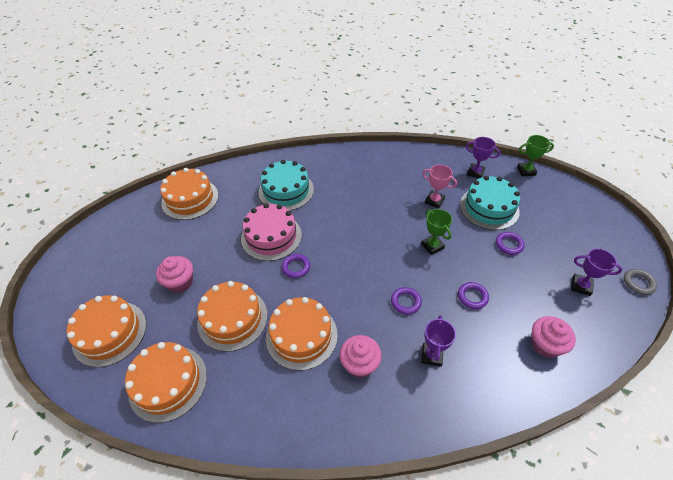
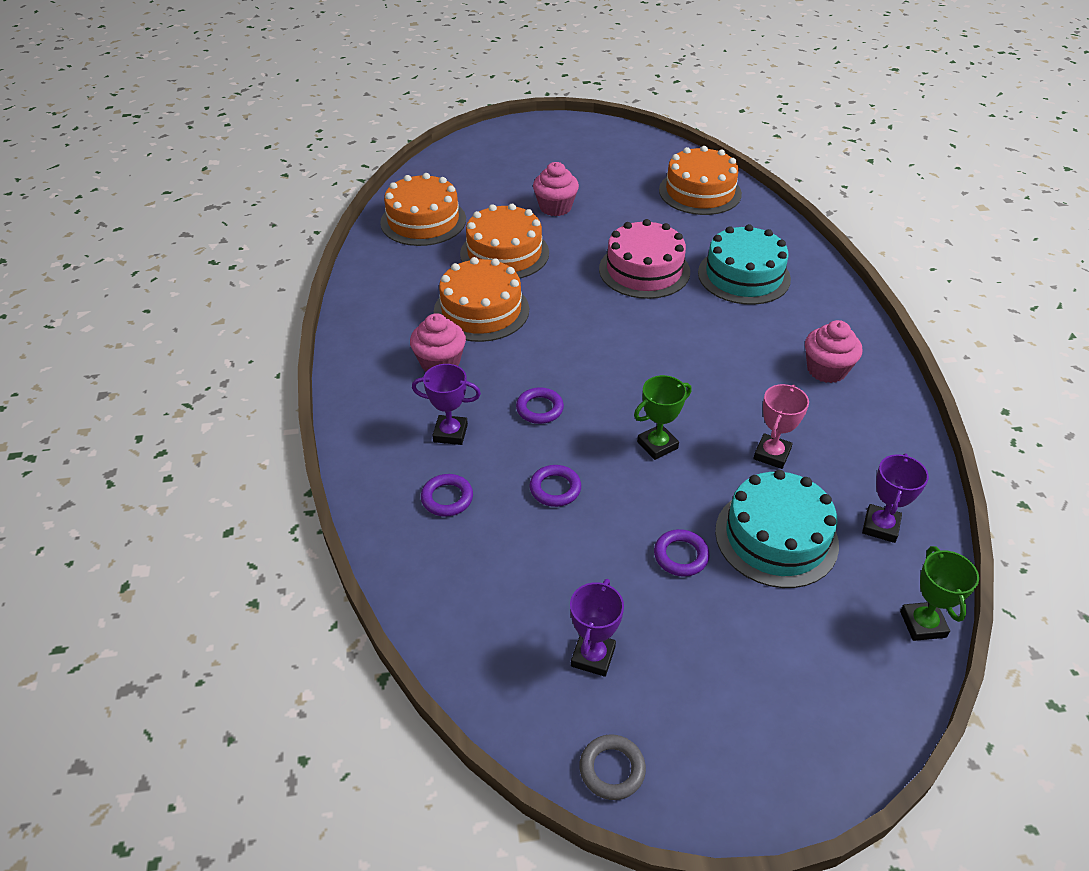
camera: 85 degrees right, 5 degrees down
(110, 333) = (483, 174): orange cake -> none
(296, 267) = (591, 297): purple ring -> purple ring (447, 498)
(545, 344) = (466, 573): pink cupcake -> pink cupcake (826, 370)

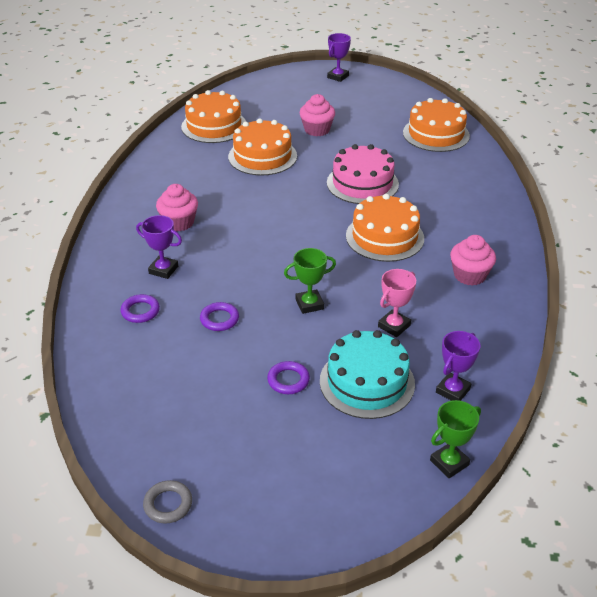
camera: 15 degrees right, 5 degrees down
(481, 310) = (226, 192): orange cake -> orange cake (384, 237)
(539, 409) = (235, 265): purple ring -> none
(593, 656) = (191, 431): purple trophy -> purple trophy (338, 77)
(744, 276) = (439, 199): turquoise cake -> none
(922, 624) = (449, 463): green trophy -> green trophy turned 45 degrees clockwise

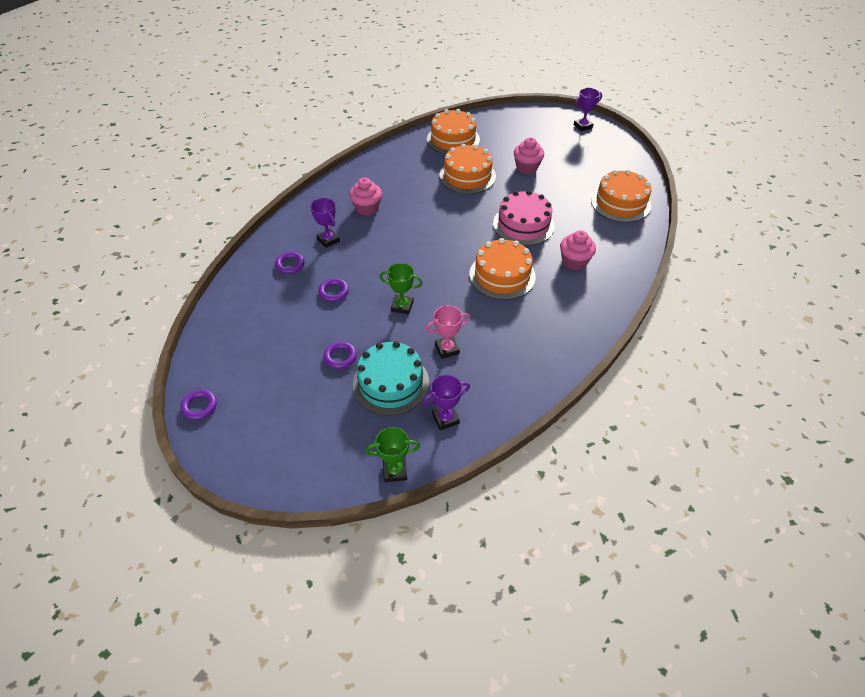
camera: 30 degrees right, 10 degrees up
(168, 504) = (199, 406): grey ring -> purple ring
(469, 275) = (540, 333): pink cupcake -> pink cupcake (574, 261)

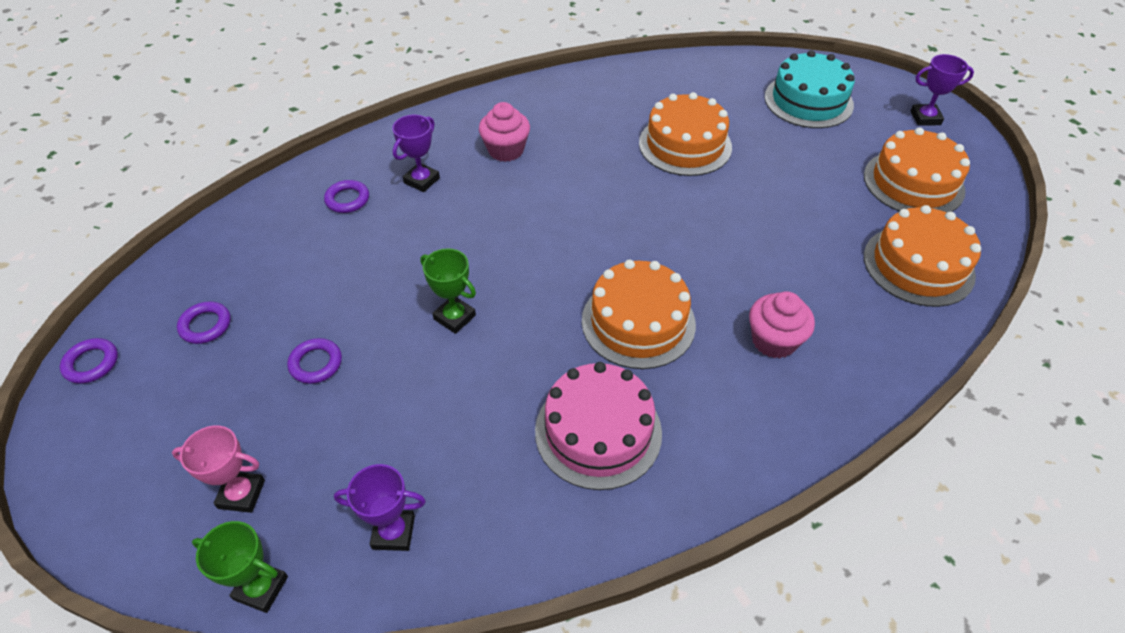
camera: 25 degrees right, 0 degrees up
(328, 240) = (422, 180): purple trophy -> purple trophy turned 45 degrees clockwise
(334, 292) = (376, 260): purple ring -> purple ring (205, 325)
(391, 383) = (355, 435): turquoise cake -> turquoise cake (808, 101)
(447, 349) = (473, 413): pink trophy -> pink trophy (241, 494)
(453, 139) = (698, 83): orange cake -> orange cake (913, 183)
(523, 225) = (725, 249): pink cake -> pink cake (598, 431)
(526, 167) = (788, 158): pink cupcake -> none

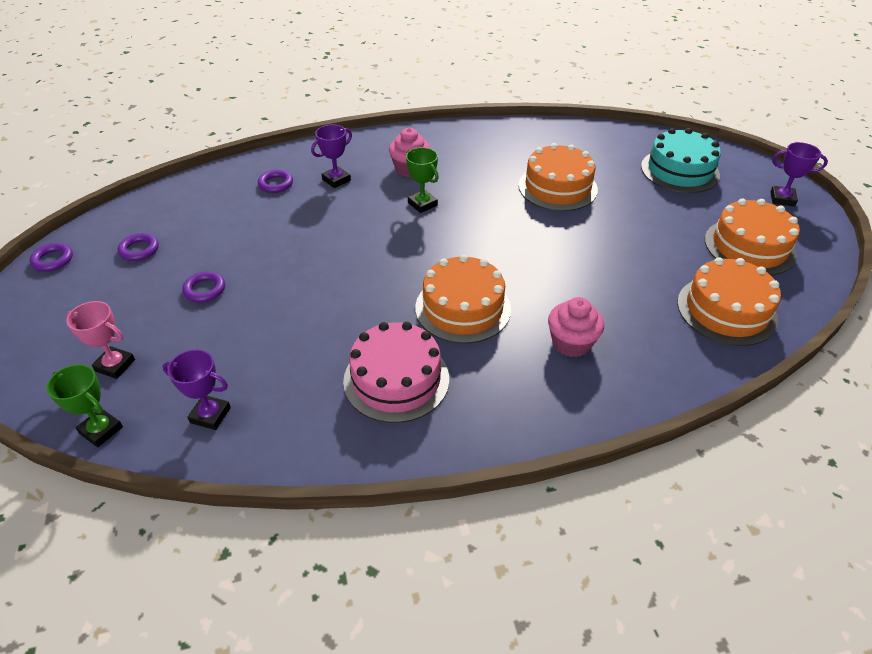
camera: 15 degrees right, 5 degrees down
(454, 317) = (320, 278): green trophy -> green trophy (422, 204)

